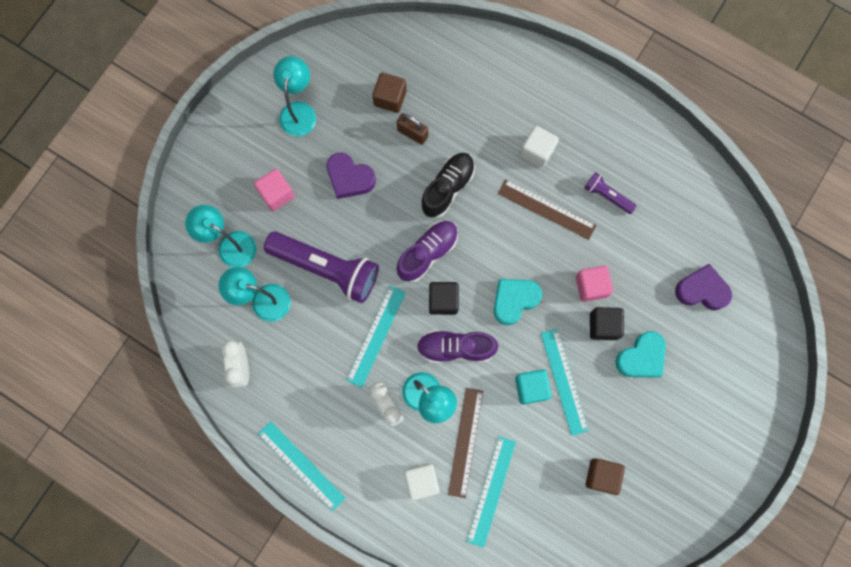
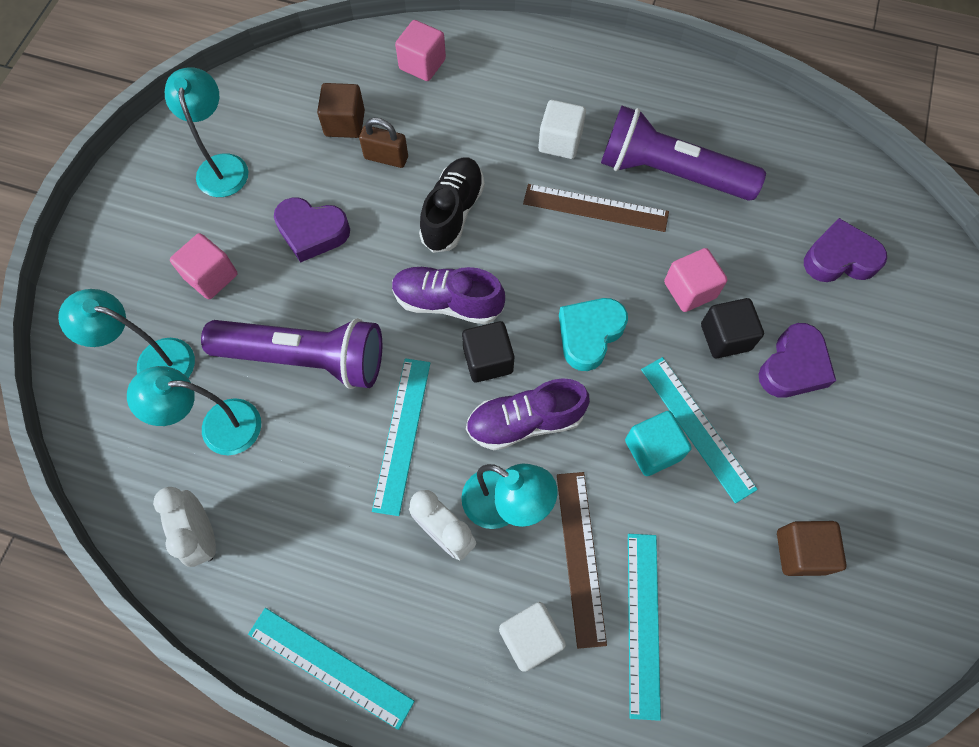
camera: 15 degrees left, 10 degrees down
(427, 253) = (447, 302): purple shoe -> purple shoe turned 105 degrees counterclockwise
(456, 62) = (422, 64): none -> pink cube
(607, 196) = (670, 173): purple flashlight -> purple flashlight, size x2.09
(641, 357) = (793, 366): turquoise heart -> purple heart

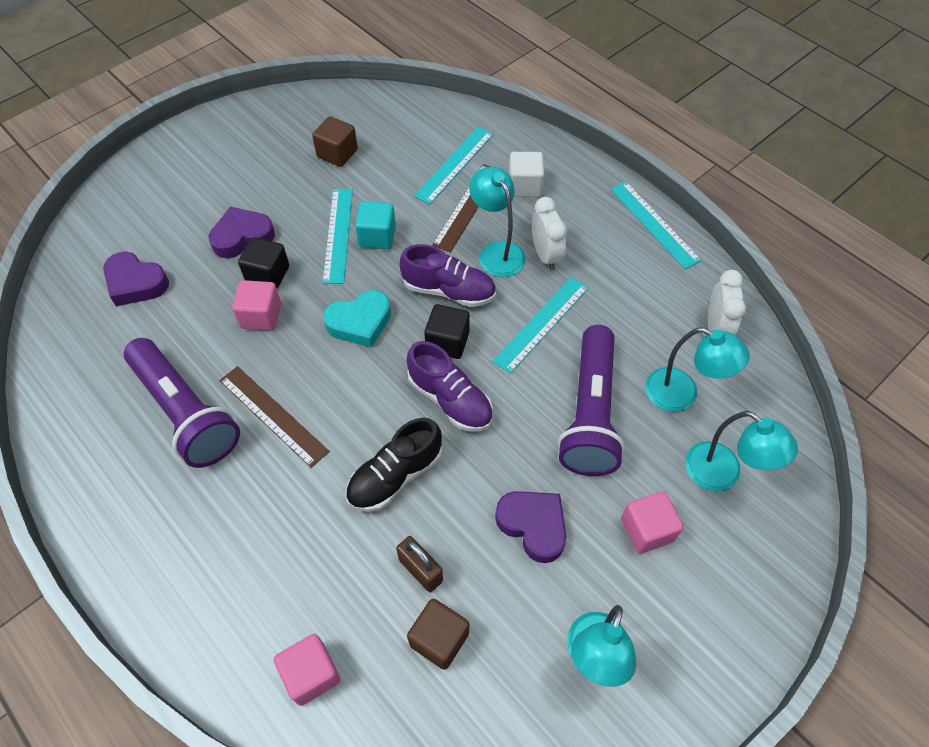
camera: 150 degrees left, 10 degrees down
(305, 358) = (590, 413): purple flashlight -> purple flashlight turned 120 degrees counterclockwise
(560, 142) = (249, 495): white cube -> none

